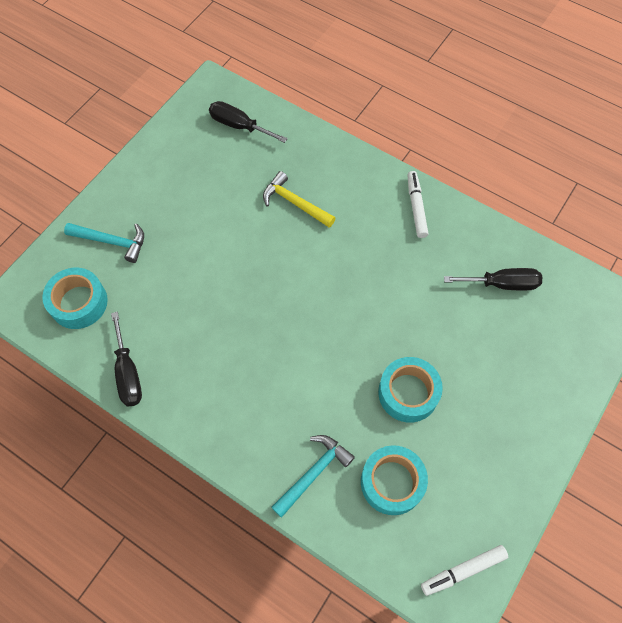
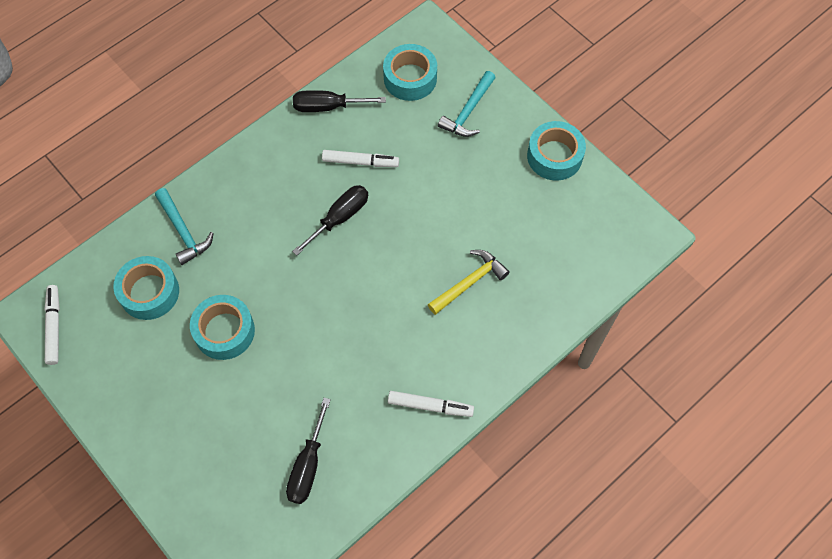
camera: 105 degrees right, 0 degrees up
(150, 164) = (554, 156): none -> turquoise tape
(190, 323) = (360, 162): none -> white marker
(239, 126) = (587, 249): black screwdriver -> black screwdriver (340, 218)

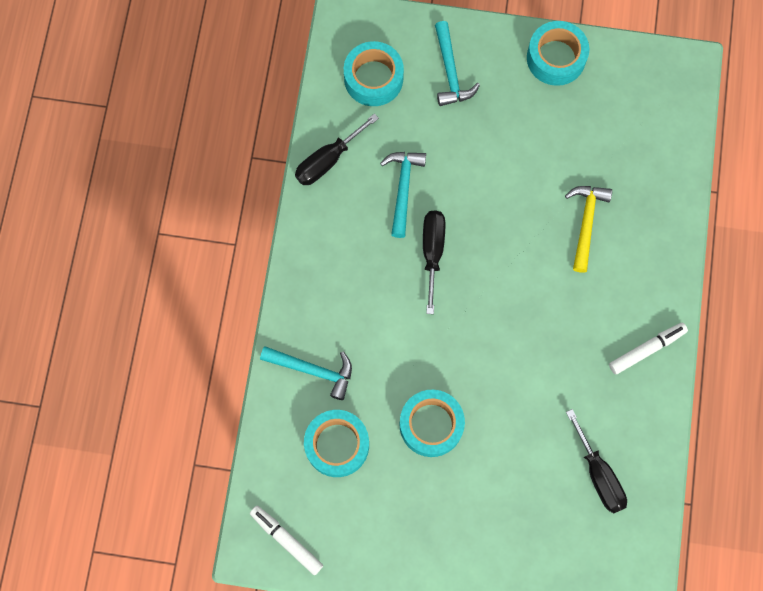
camera: 40 degrees left, 10 degrees up
(360, 162) = (403, 189): white marker -> turquoise hammer

